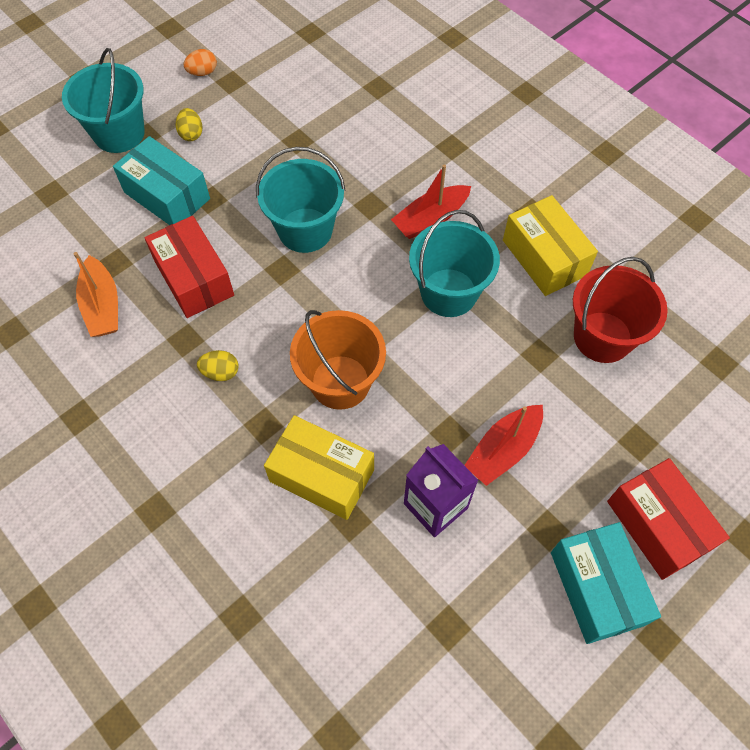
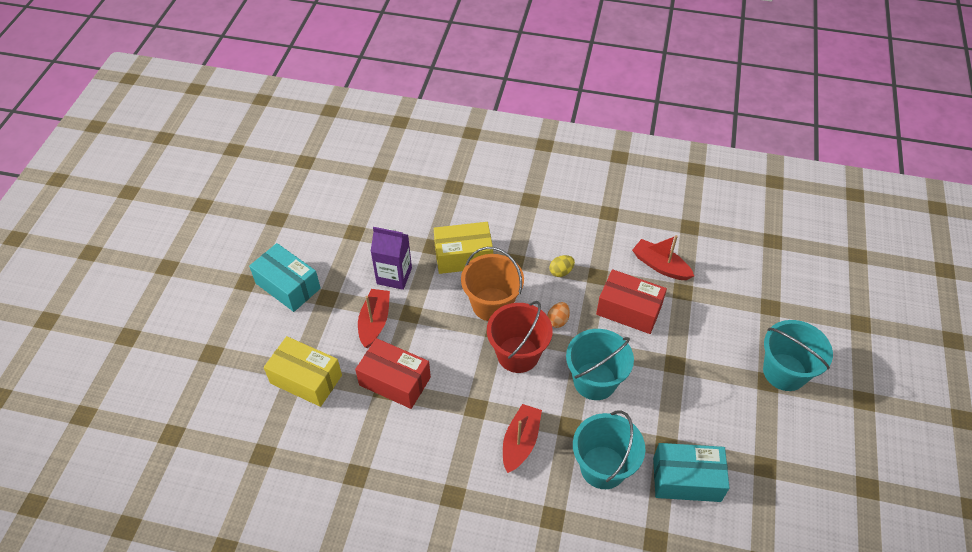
camera: 145 degrees right, 10 degrees down
(102, 306) = (660, 266): orange boat -> red boat
(167, 195) = (703, 349): turquoise box -> turquoise box (686, 479)
(191, 134) = (740, 403): yellow egg -> none
(202, 72) = (793, 460): orange egg -> orange egg (558, 320)
(449, 292) = (469, 395): turquoise bucket -> turquoise bucket (603, 467)
(544, 257) = (421, 462): yellow box -> yellow box (306, 379)
(602, 337) = (350, 425): red bucket -> red bucket (518, 354)
(657, 525) = (266, 332): red box -> red box (395, 381)

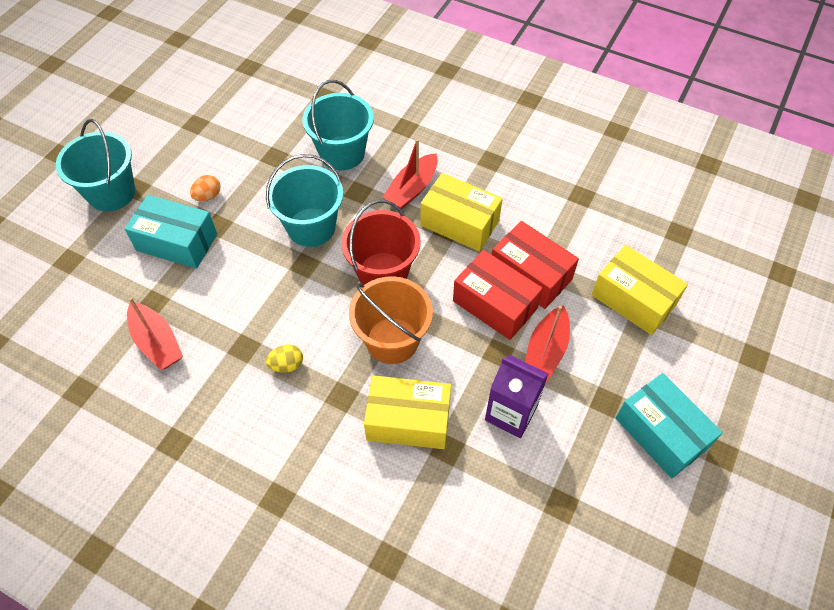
camera: 165 degrees left, 5 degrees up
(466, 416) = (459, 223): none -> yellow box
(558, 320) = (320, 301): orange egg -> orange egg (208, 196)
(629, 310) = (230, 295): red box -> red box (495, 304)
(686, 479) = (271, 129): turquoise box -> turquoise box (177, 242)

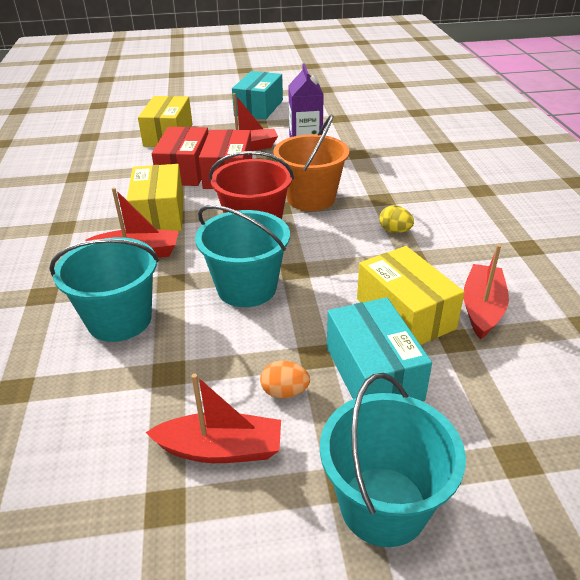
camera: 125 degrees left, 20 degrees down
(202, 154) = (221, 449): none -> red boat
(408, 420) = (360, 170): yellow box -> yellow box (405, 313)

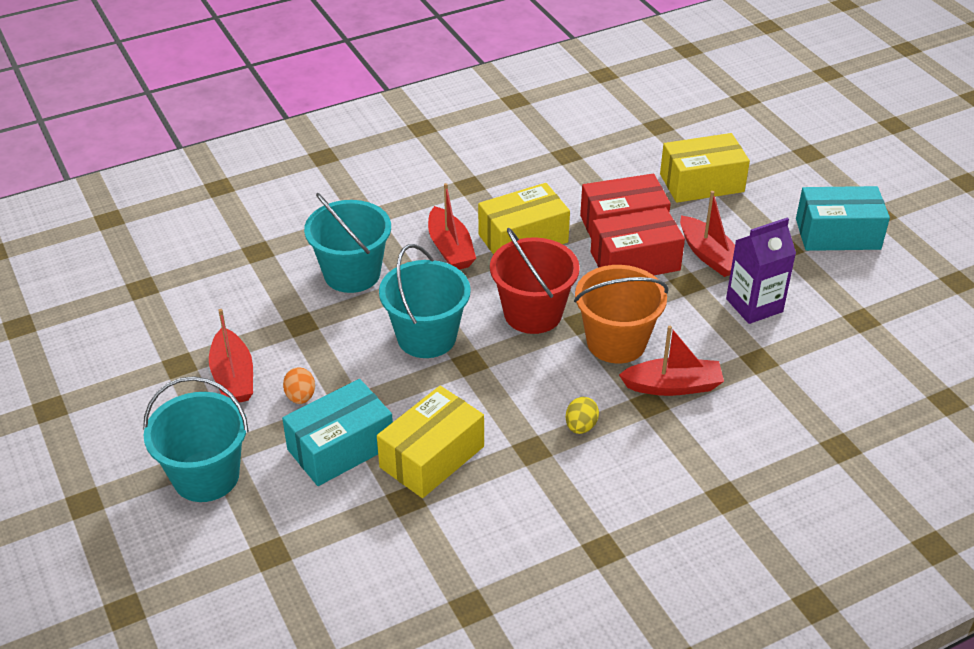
camera: 70 degrees right, 5 degrees up
(482, 308) = (463, 516): red boat -> red boat (673, 386)

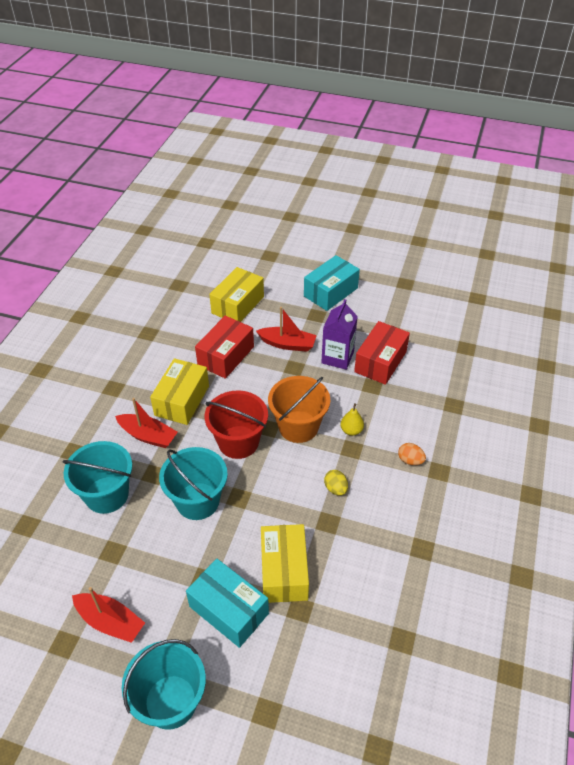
camera: 45 degrees left, 5 degrees up
(300, 397) = (168, 599): orange egg -> orange egg (410, 460)
(340, 447) = (229, 610): turquoise box -> turquoise box turned 60 degrees counterclockwise
(635, 261) = (255, 373): red box -> red box (380, 362)
(673, 386) = (351, 430): red boat -> yellow pear

